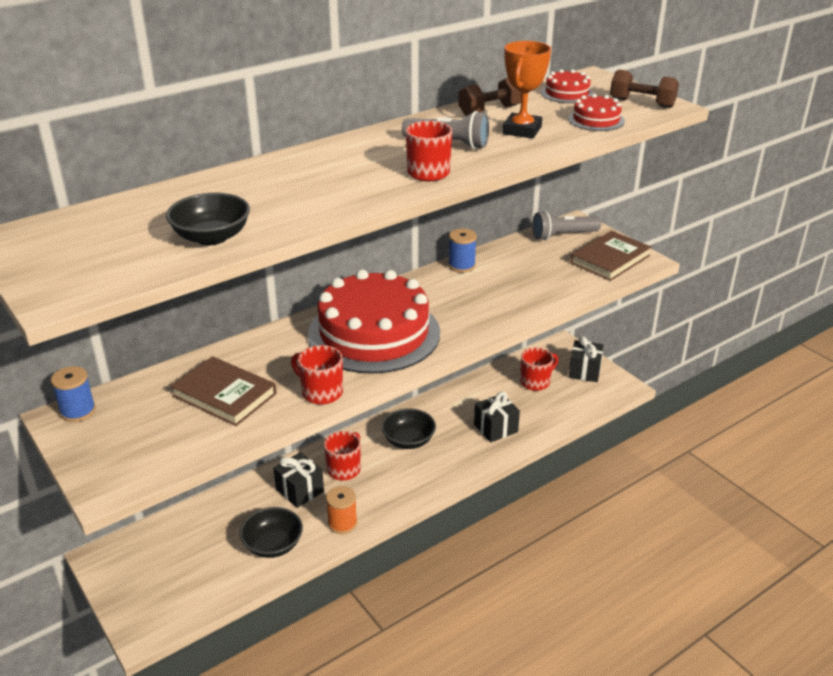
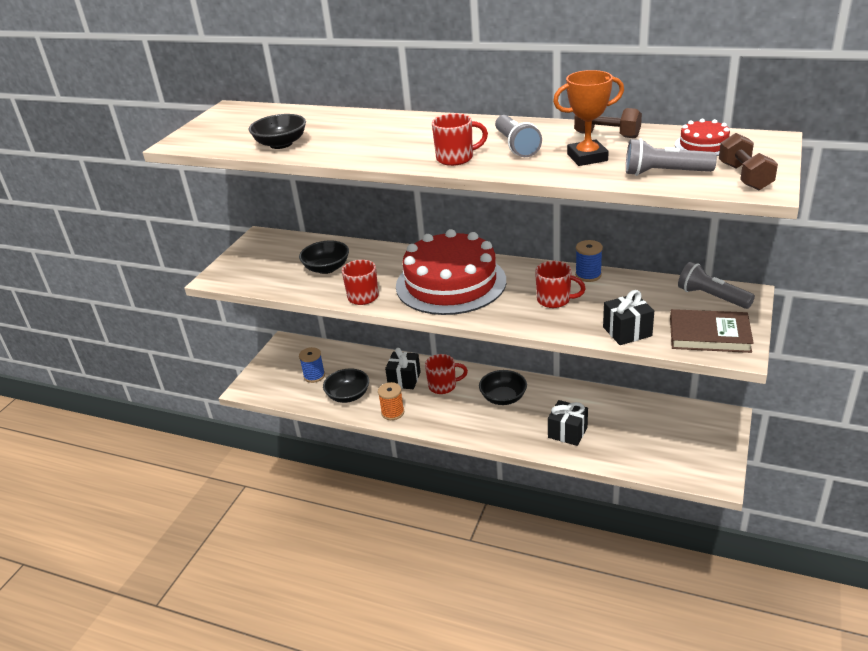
camera: 60 degrees right, 0 degrees up
(78, 411) = (269, 238): blue spool -> blue spool (314, 376)
(224, 395) = (326, 268): brown book -> black bowl
(536, 382) = (653, 426): red mug -> red mug (555, 300)
(584, 371) = (707, 446): black gift -> black gift (627, 331)
(596, 120) = (664, 173): red cake -> grey flashlight

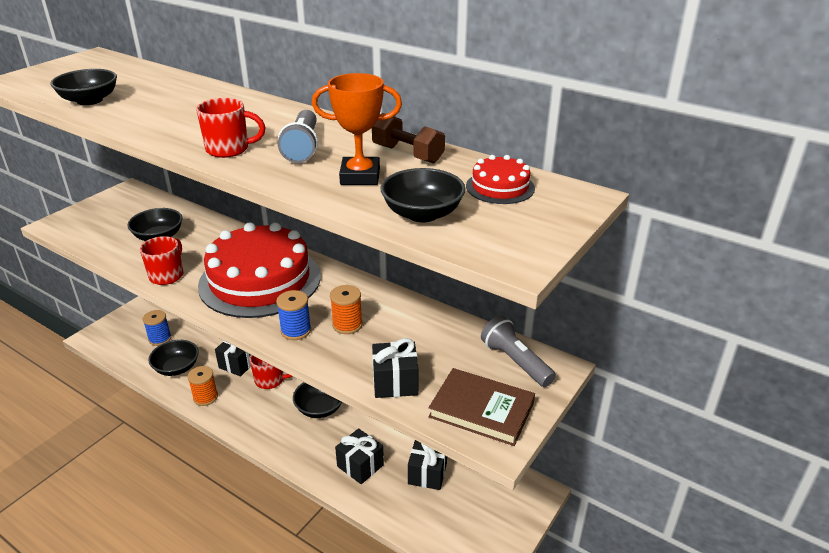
camera: 10 degrees right, 0 degrees up
(555, 300) = (347, 325): red mug -> orange spool
(588, 275) = (402, 303): blue spool -> blue spool (296, 330)
(628, 425) = (427, 473): none -> black gift
(664, 173) = (422, 214): grey flashlight -> black bowl
(744, 177) = (508, 238): brown dumbbell -> none

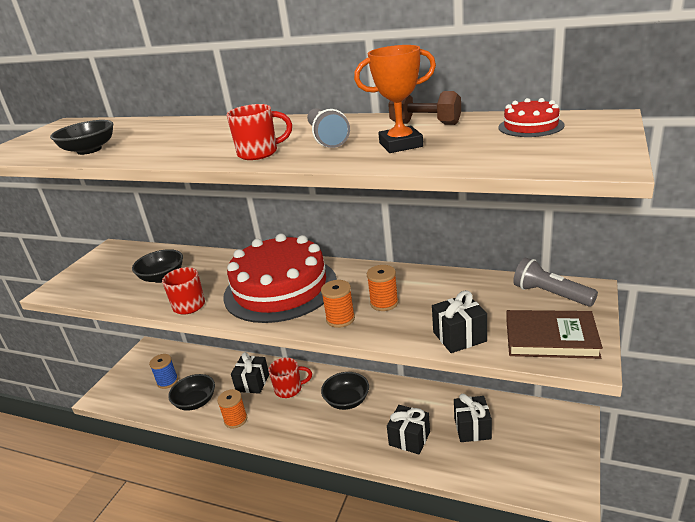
camera: 10 degrees left, 5 degrees down
(296, 330) = (340, 319): blue spool -> orange spool
(422, 214) = (486, 155): black bowl -> none

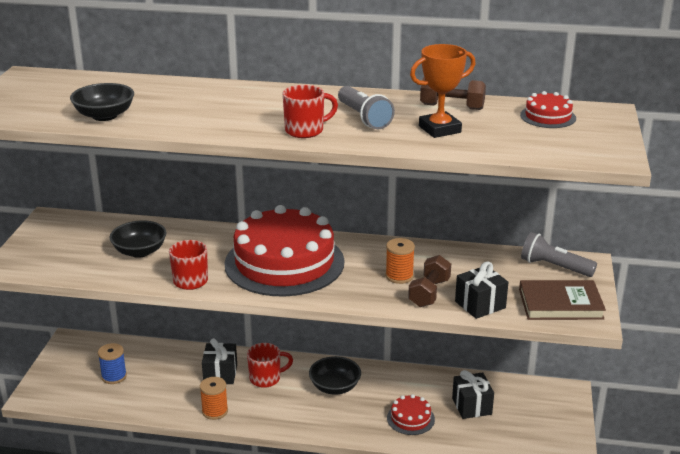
camera: 15 degrees left, 0 degrees up
(195, 402) = (159, 396): black bowl -> none
(340, 319) = (361, 291): orange spool -> none
(409, 322) = (429, 293): none -> brown dumbbell
(409, 438) = (410, 418): black gift -> red cake

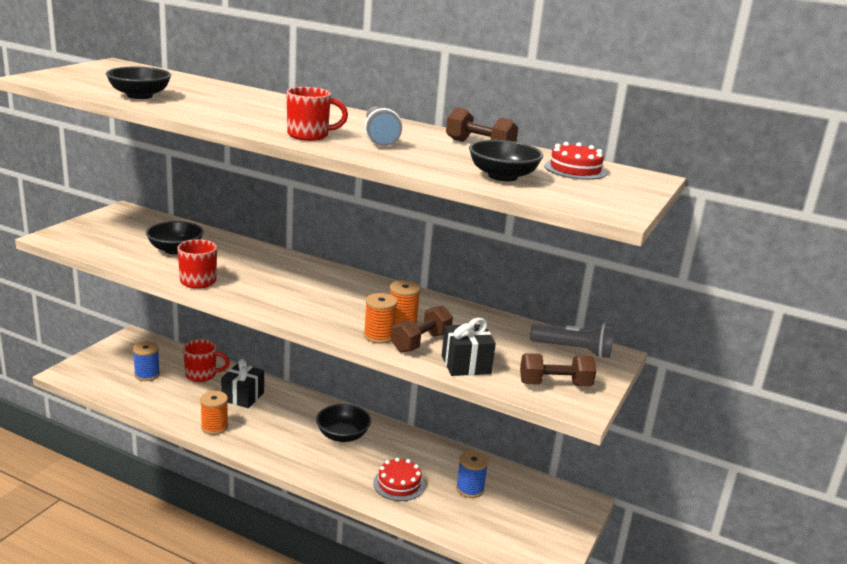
camera: 15 degrees right, 5 degrees down
(266, 378) = (282, 411): red mug -> red mug (202, 375)
(284, 263) = (299, 286): red cake -> none
(390, 296) = (379, 336): none -> orange spool
(439, 129) = (446, 158): orange trophy -> none
(471, 406) = (470, 489): black gift -> blue spool
(502, 140) = (502, 176): none -> black bowl
(554, 267) = (573, 350): grey flashlight -> grey flashlight turned 150 degrees clockwise
(560, 304) = (555, 384): brown book -> brown dumbbell

